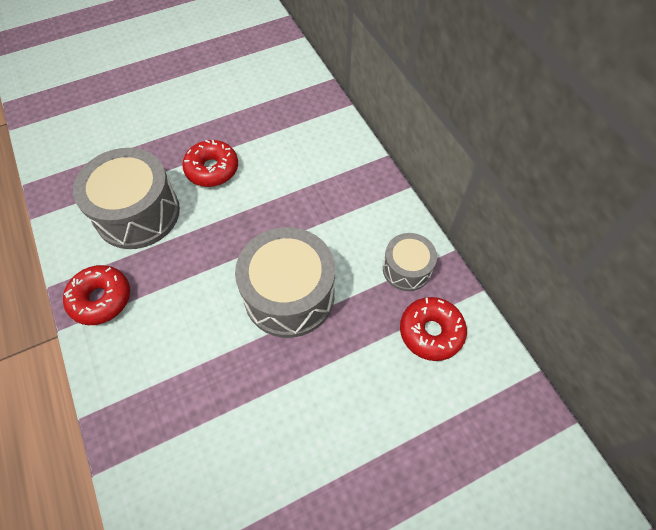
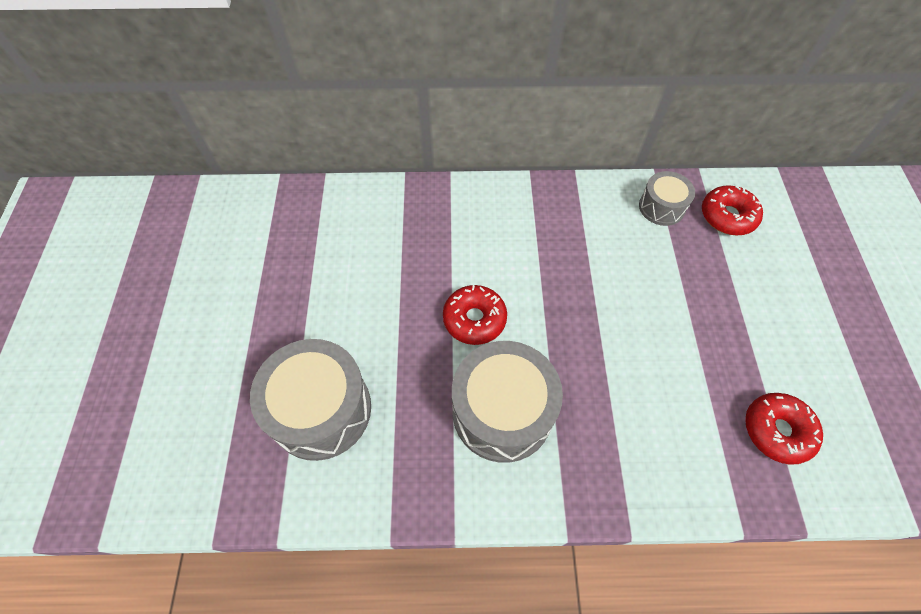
camera: 65 degrees left, 0 degrees up
(101, 299) = (605, 479): red donut -> red donut (777, 431)
(289, 294) = (658, 303): grey drum -> grey drum (321, 410)

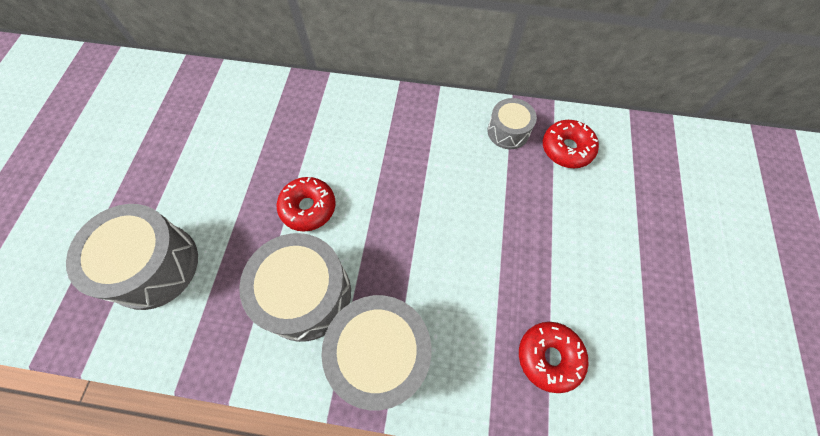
camera: 10 degrees right, 5 degrees up
(603, 460) = (381, 355): none -> grey drum

